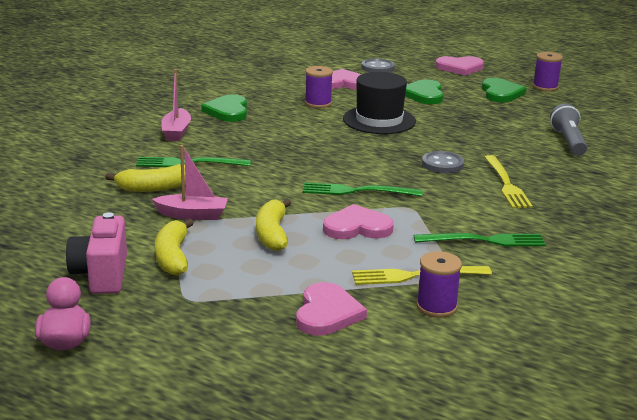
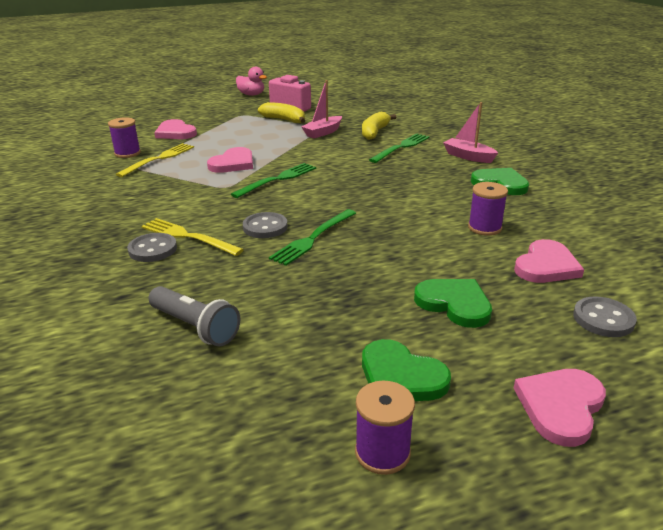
camera: 130 degrees right, 5 degrees up
(272, 234) = (267, 143): yellow banana -> none
(379, 120) = (401, 240): black hat -> none
(484, 240) = (145, 190): green fork -> green fork (313, 238)
(543, 188) = (153, 249): none -> grey button

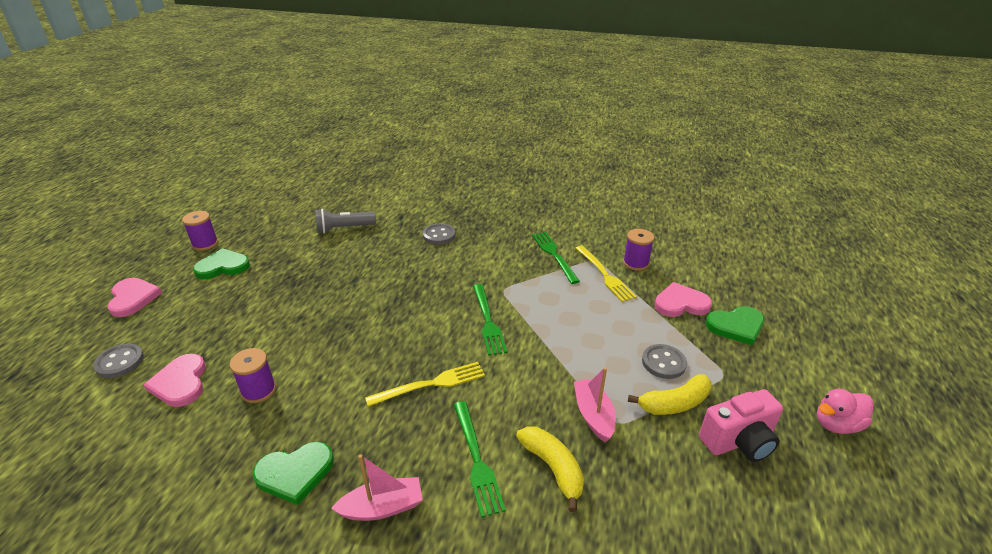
camera: 125 degrees right, 5 degrees up
(188, 236) = (439, 250): yellow fork -> yellow fork (431, 384)
(233, 163) = (553, 310): pink heart -> none
(265, 227) = (412, 283): grey button -> grey button (663, 363)
(313, 238) = (369, 296): green fork -> green fork (554, 255)
(454, 304) = (227, 313): green heart -> green heart (736, 326)

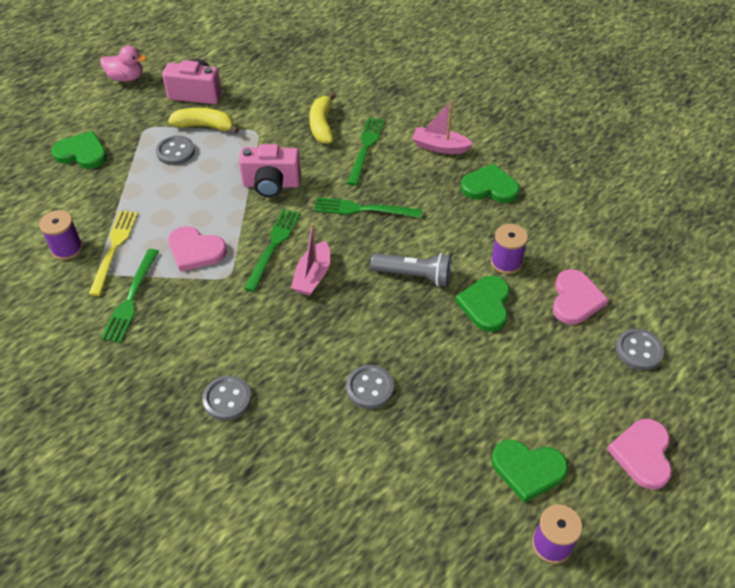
camera: 150 degrees left, 15 degrees up
(273, 347) = (485, 305): none -> green heart
(344, 228) = (341, 482): grey flashlight -> grey flashlight (414, 275)
(349, 268) = (370, 388): none -> grey button
(431, 384) = (363, 209): yellow fork -> green fork
(540, 371) = (271, 184): none -> pink camera
(593, 415) = (266, 141): pink boat -> pink boat (313, 276)
(681, 303) = (92, 189): pink heart -> pink heart (195, 250)

